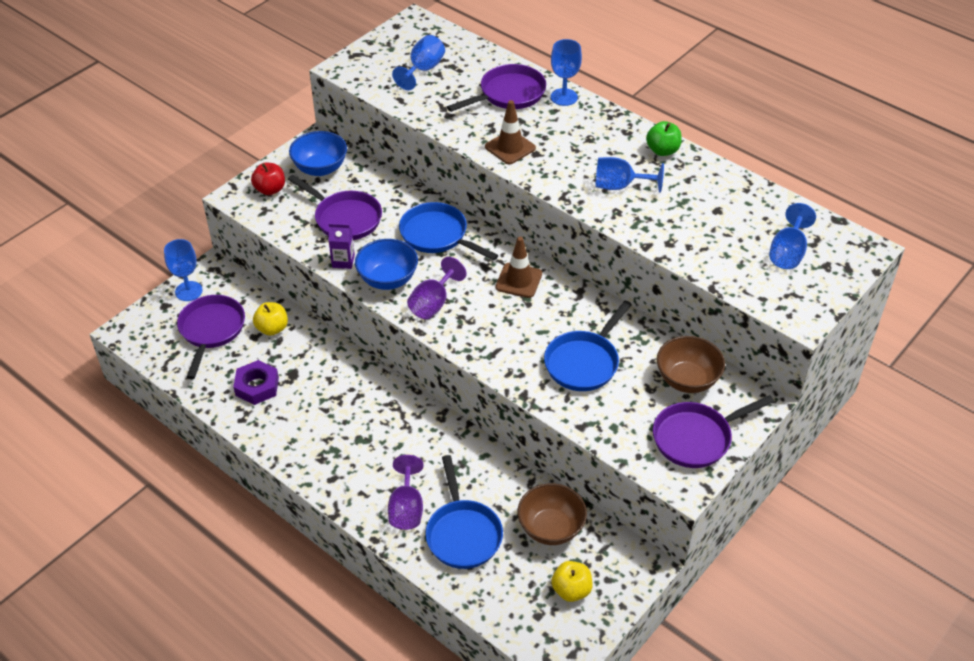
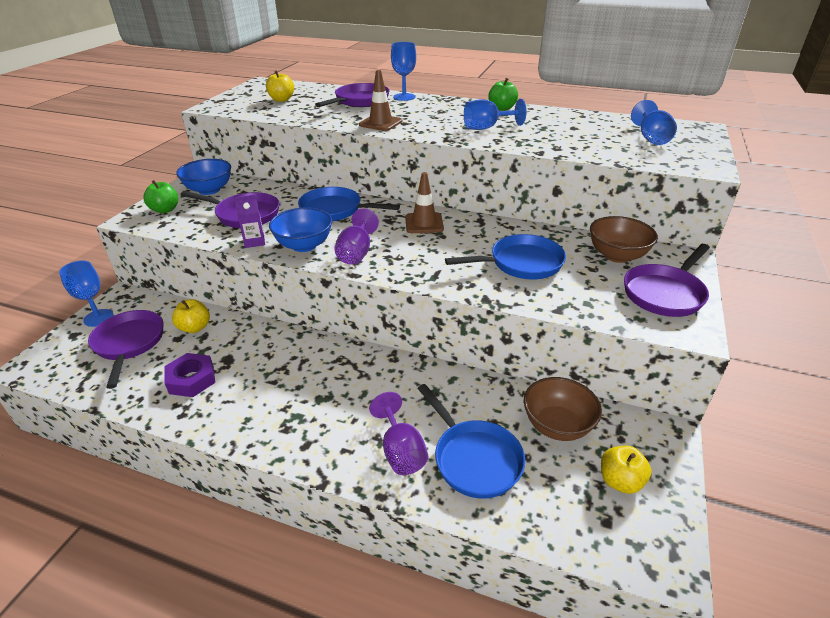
camera: 20 degrees left, 10 degrees down
(270, 189) = (165, 210): red apple -> green apple
(423, 70) = (281, 100): blue goblet -> yellow apple
(584, 362) = (521, 263): blue pan -> blue pan turned 120 degrees counterclockwise

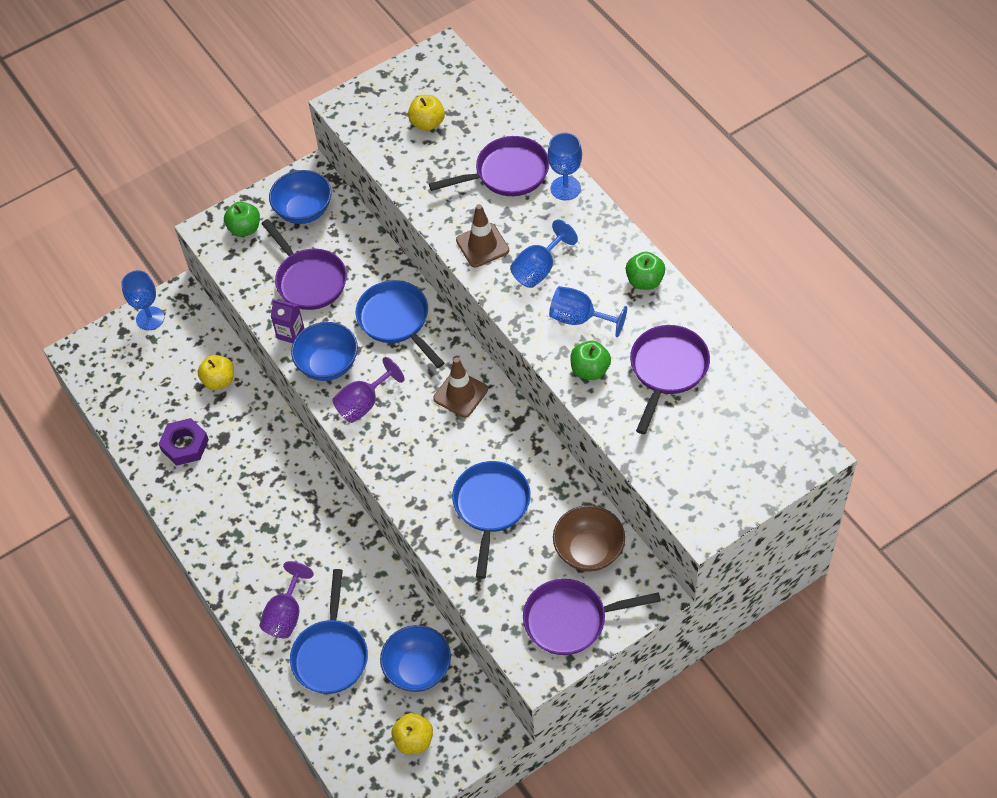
camera: 40 degrees right, 20 degrees up
(129, 343) = (159, 370): purple pan -> purple pan (667, 370)
(521, 263) = (491, 507): blue pan -> blue pan turned 105 degrees counterclockwise
(526, 141) = (590, 370): none -> green apple
(557, 425) = (418, 669): brown bowl -> blue bowl
(651, 138) = (724, 441): blue goblet -> blue goblet (539, 269)

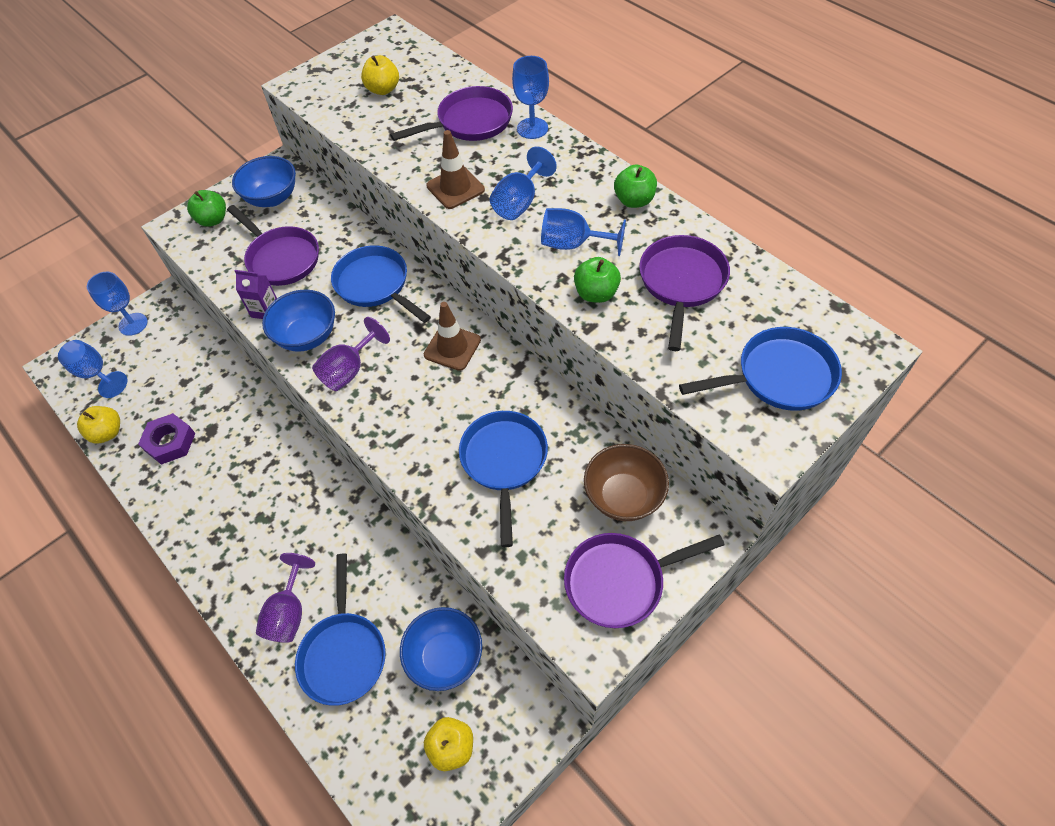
camera: 10 degrees left, 0 degrees up
(114, 366) = (95, 373): none -> blue goblet
(219, 380) = (204, 374): yellow apple -> yellow apple (107, 433)
(727, 466) = (779, 376): none -> blue pan

